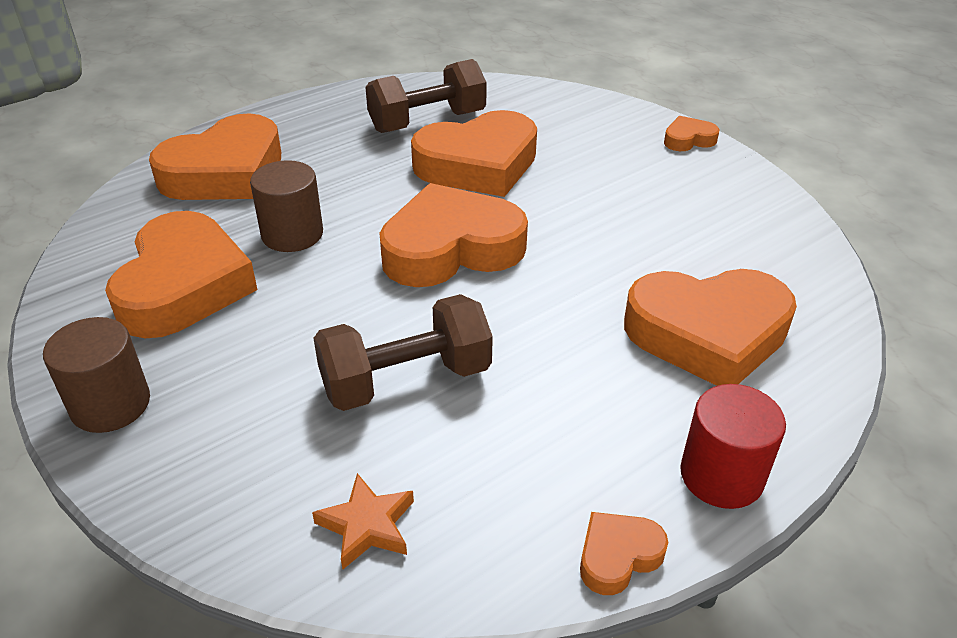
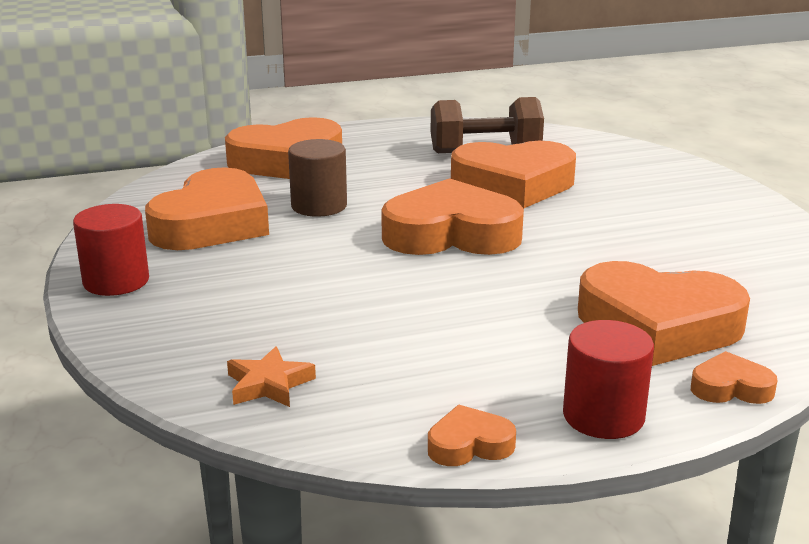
camera: 20 degrees right, 15 degrees down
(110, 404) = (116, 281): brown cylinder -> red cylinder
(406, 380) = (357, 307): brown dumbbell -> none
(688, 139) = (738, 194): orange heart -> orange heart (730, 387)

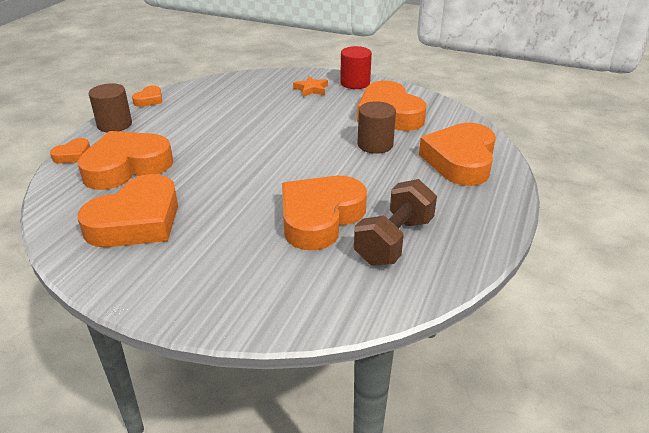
camera: 130 degrees right, 10 degrees up
(269, 384) = (236, 85): orange star -> orange star (311, 89)
(451, 234) = (286, 164): orange heart -> orange heart (136, 221)
(603, 416) = (114, 124): red cylinder -> brown cylinder

